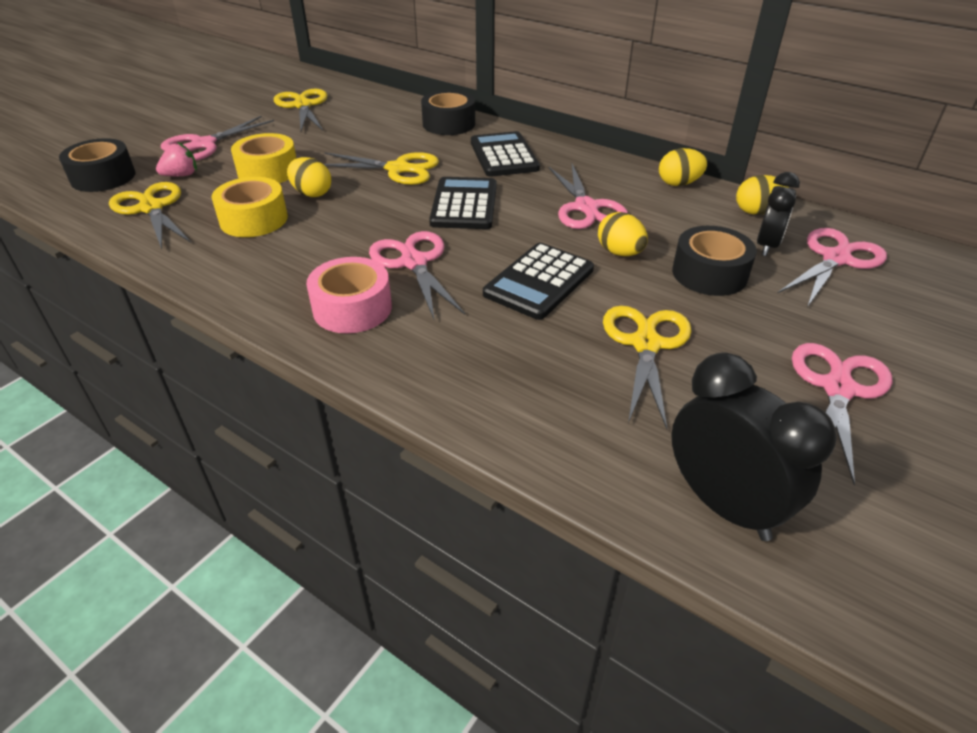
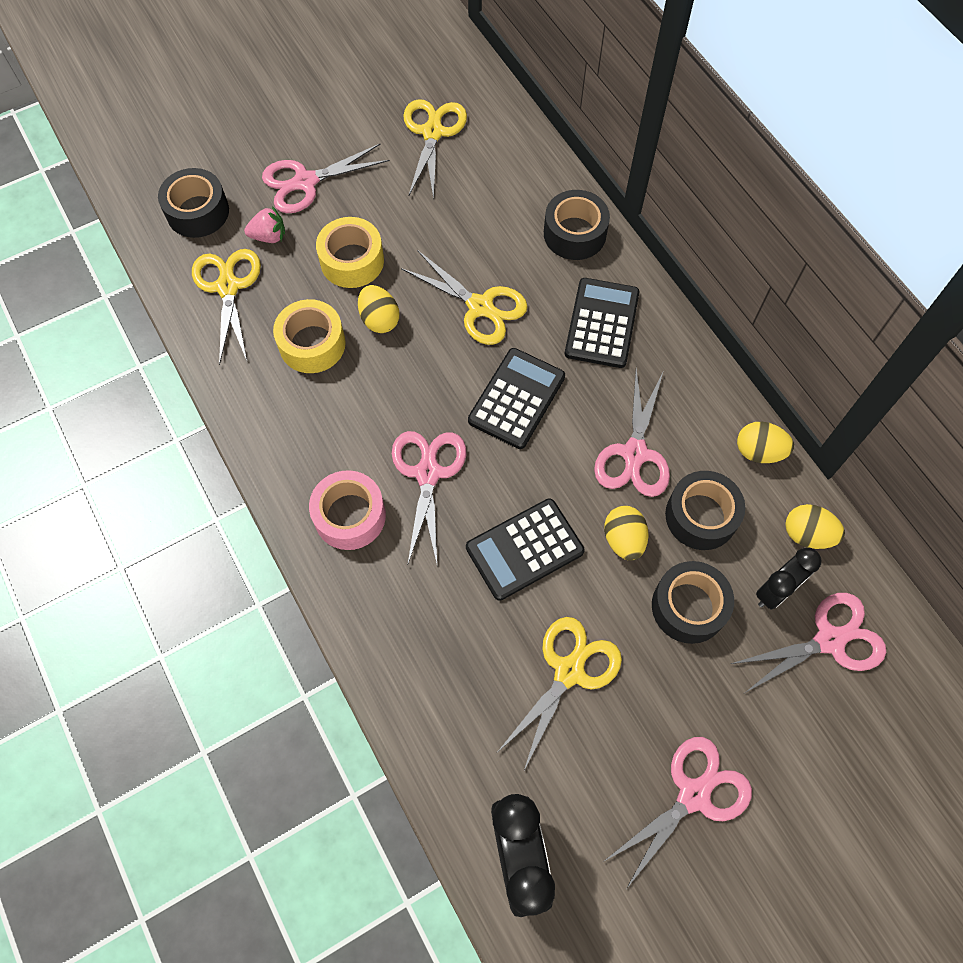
camera: 25 degrees right, 25 degrees up
(669, 224) = (701, 516): none -> black tape

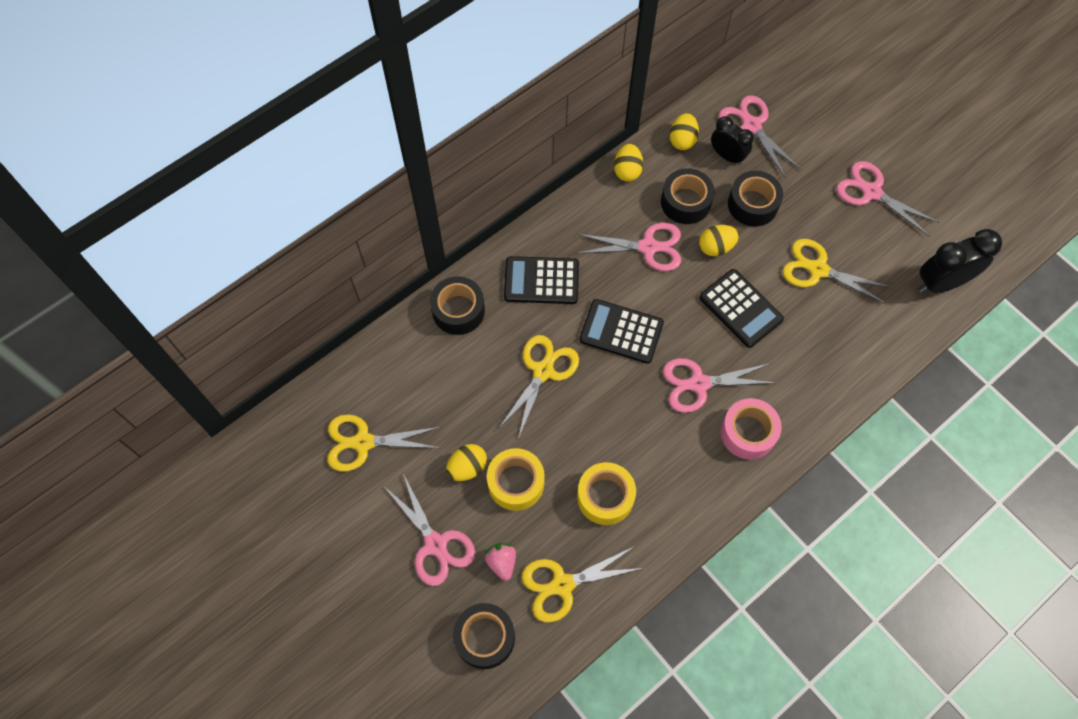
camera: 100 degrees left, 0 degrees up
(379, 319) = (570, 447): yellow egg -> yellow egg (467, 467)

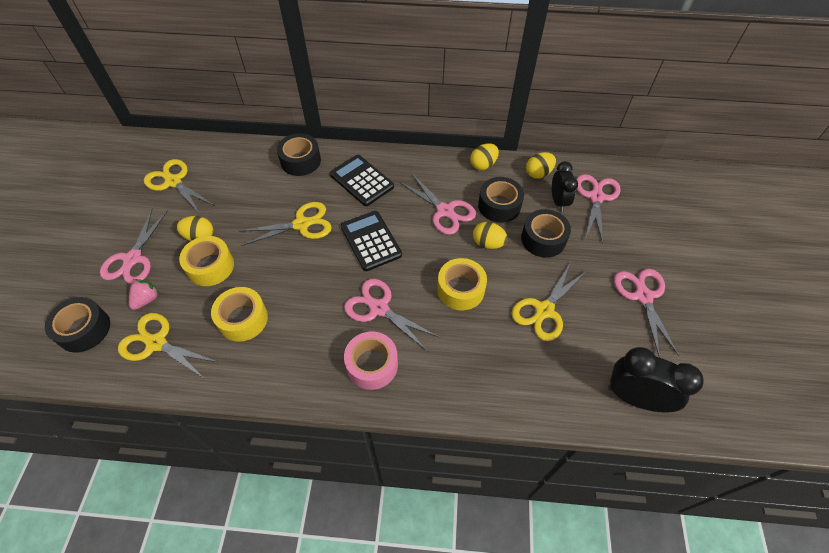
camera: 45 degrees right, 10 degrees down
(740, 308) = (460, 289): black calculator -> yellow tape
(817, 269) = (544, 310): yellow scissors -> yellow scissors turned 120 degrees counterclockwise

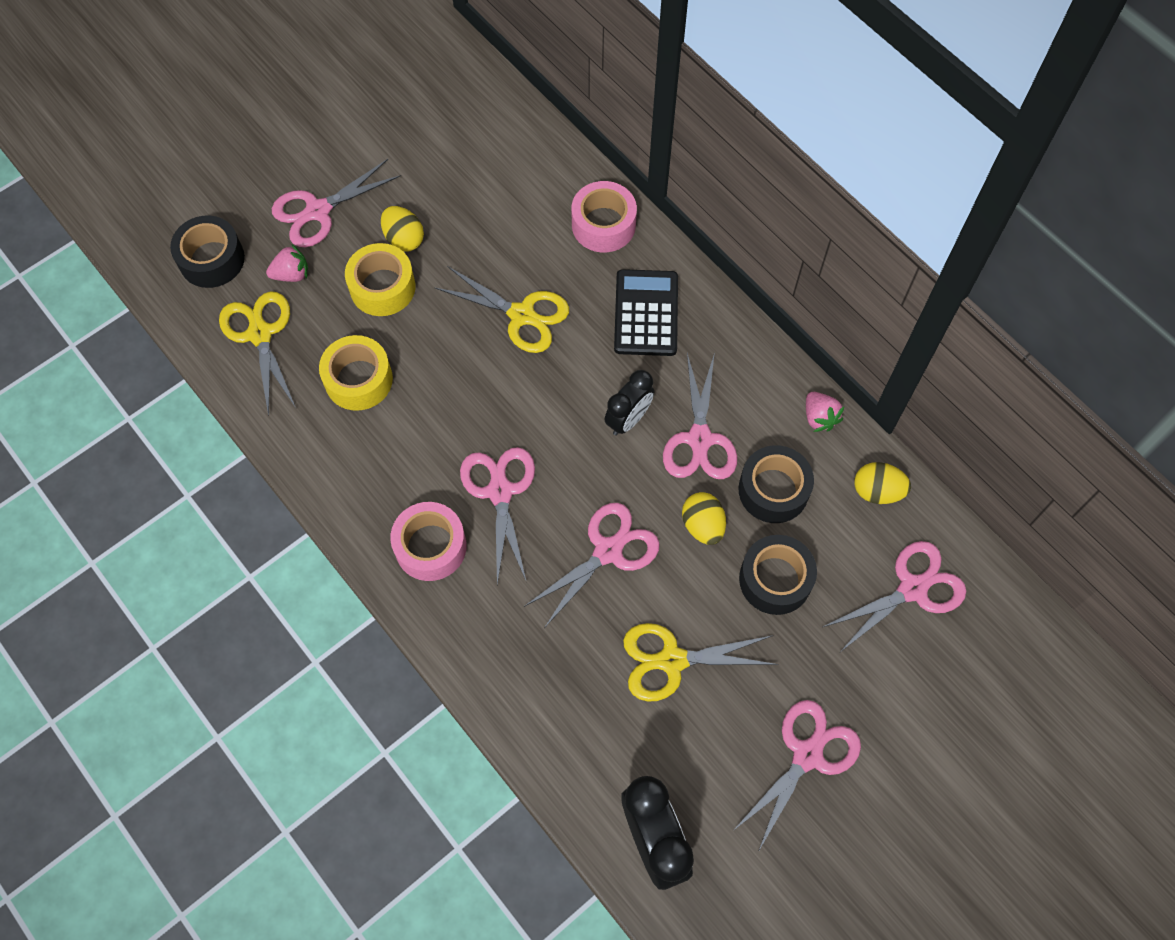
camera: 45 degrees right, 10 degrees up
(173, 182) = (440, 139): yellow scissors -> none
(300, 161) = (603, 225): black tape -> pink tape
(371, 241) = (574, 403): black calculator -> none
(460, 289) = (608, 551): yellow tape -> pink scissors
(483, 165) = (819, 417): yellow egg -> pink strawberry
(558, 201) = (855, 550): black clock -> black clock (628, 419)

